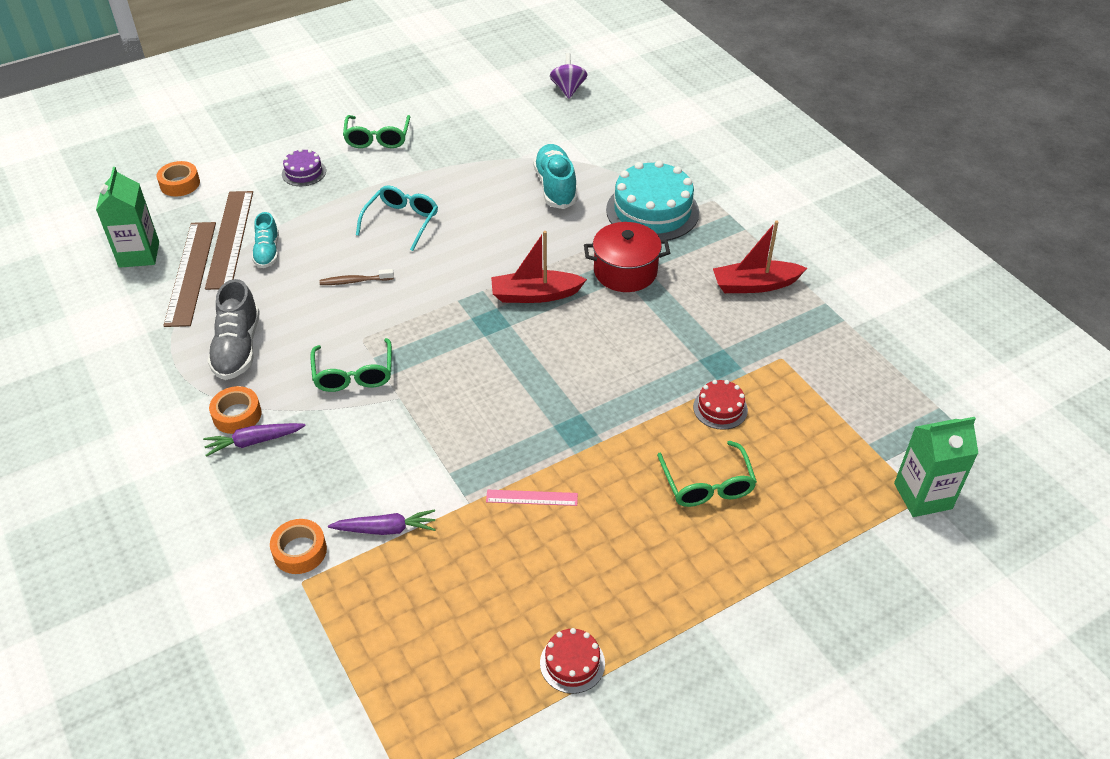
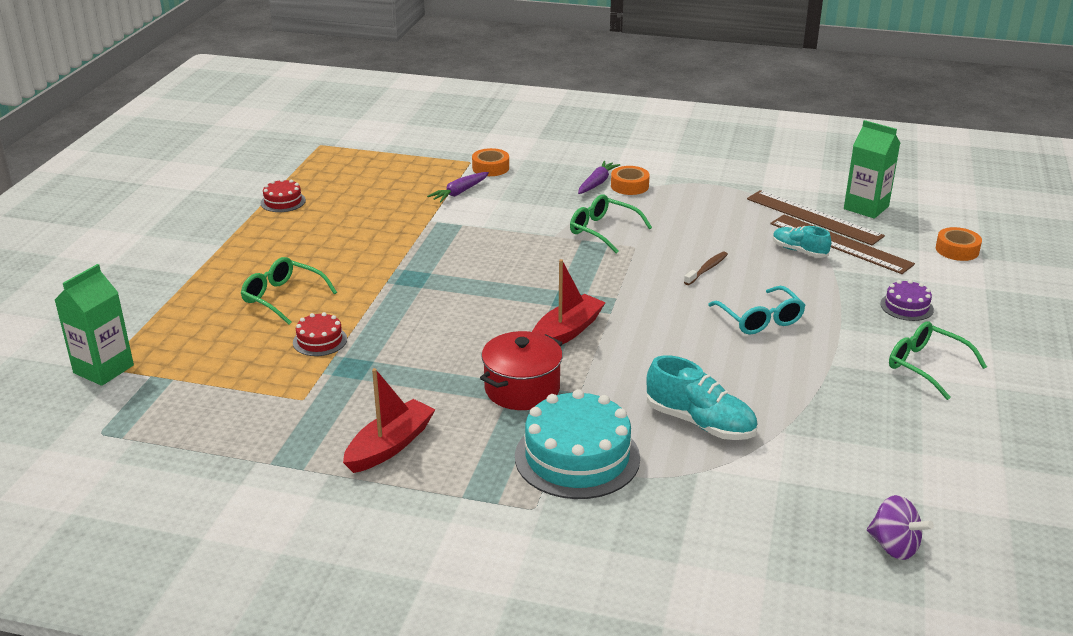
camera: 135 degrees right, 15 degrees down
(238, 348) = (696, 206): grey shoe -> none
(532, 498) = (394, 239): pink ruler -> none

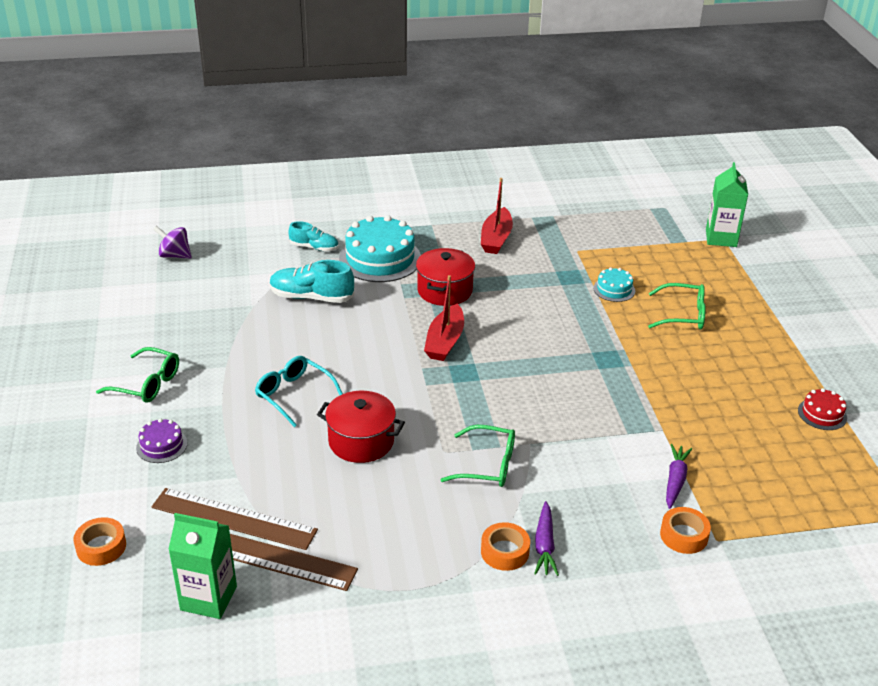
camera: 155 degrees right, 5 degrees up
(320, 340) = (614, 289): red cake -> turquoise cake
(707, 269) = (361, 441): brown toothbrush -> red pot
(799, 251) = (276, 493): turquoise shoe -> turquoise shoe (314, 247)

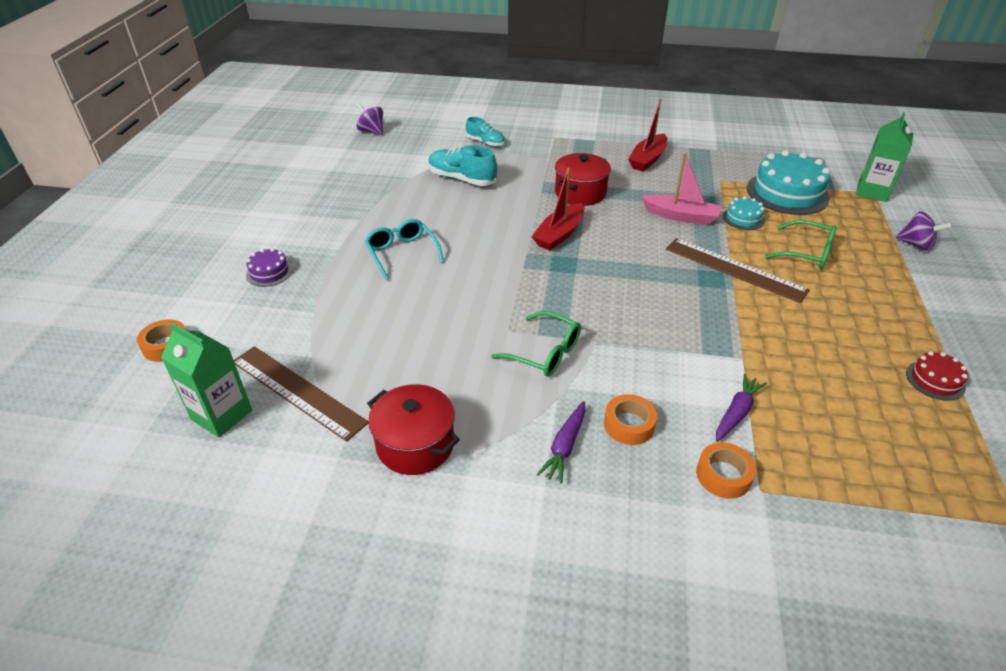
camera: 20 degrees right, 5 degrees up
(147, 384) = (290, 221): green glasses -> none
(234, 519) = (288, 348): brown ruler -> brown ruler (734, 269)
(361, 441) = (438, 305): red pot -> red pot (415, 444)
(380, 258) = (536, 159): turquoise cake -> turquoise cake (787, 193)
(504, 552) = (520, 443): orange tape -> orange tape (629, 425)
(555, 298) = (681, 216): none -> pink boat
(774, 288) = (916, 245): none -> purple spinning top

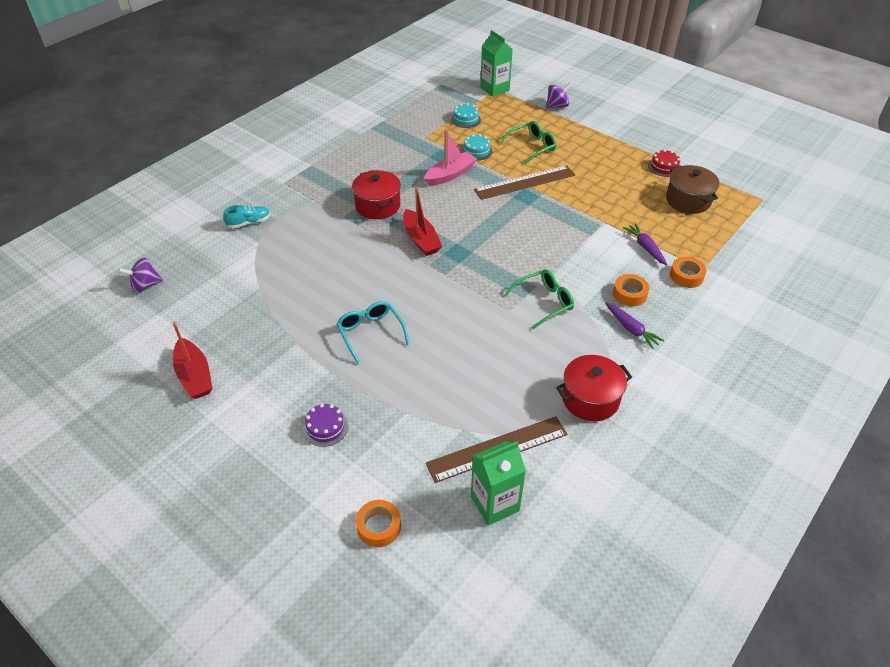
camera: 60 degrees left, 5 degrees up
(402, 253) = (370, 333): turquoise glasses -> turquoise glasses turned 60 degrees clockwise
(462, 179) = (294, 259): turquoise shoe -> none
(647, 159) = (366, 154): red boat -> red boat (194, 376)
(787, 193) = (465, 119): turquoise cake -> turquoise cake, size x0.49
(894, 429) = (688, 200): none -> brown pot

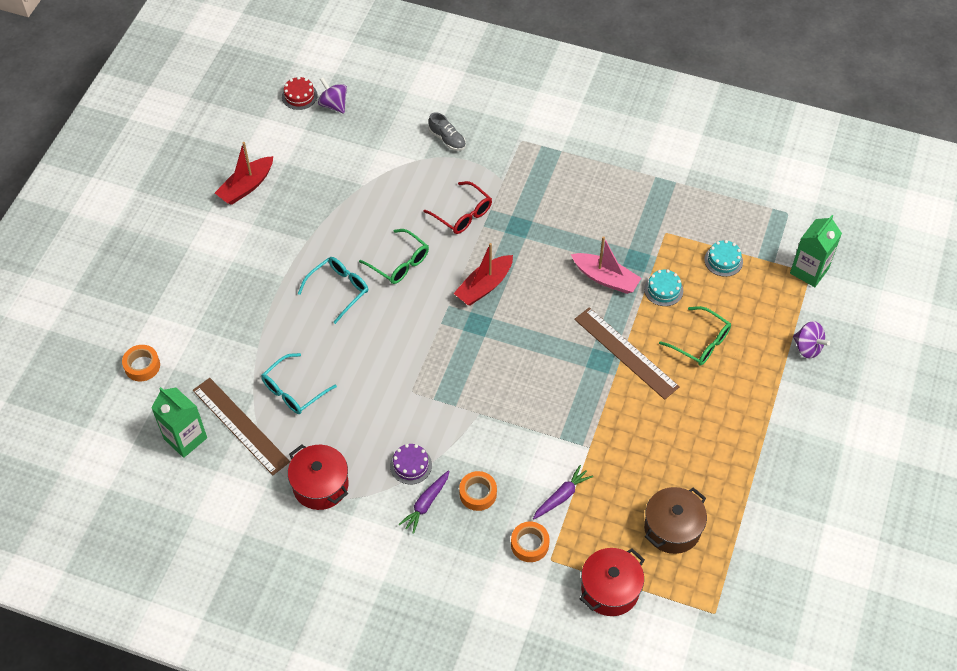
camera: 70 degrees right, 10 degrees up
(249, 223) = (447, 139): turquoise shoe -> grey shoe
(325, 427) = (223, 296): purple cake -> purple cake (411, 465)
(337, 233) = (463, 214): none -> red glasses
(378, 206) = (521, 232): red pot -> red pot (610, 589)
(473, 395) = (293, 391): none -> turquoise glasses
(544, 302) = (435, 418): green glasses -> green glasses (399, 263)
(664, 167) = (730, 492): red cake -> red cake (299, 96)

